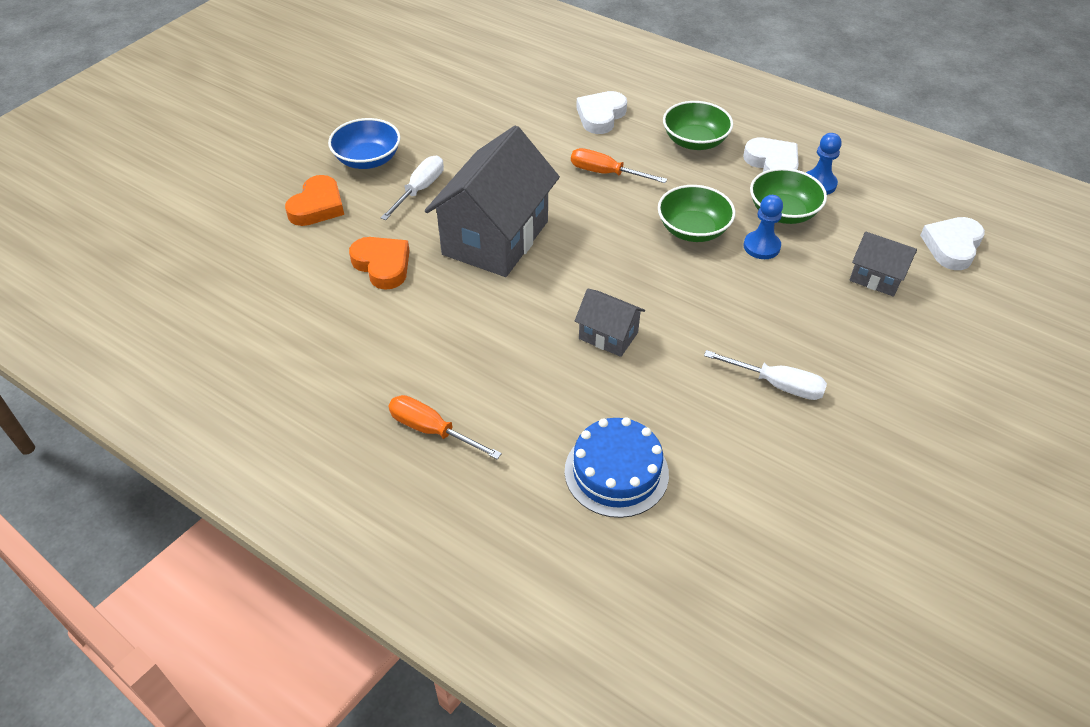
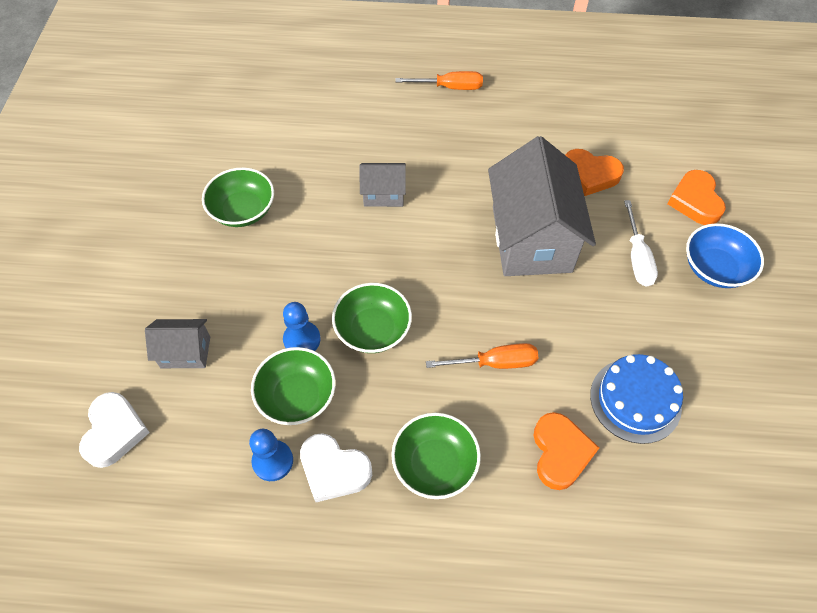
camera: 150 degrees right, 10 degrees up
(601, 116) = (560, 453): white heart -> orange heart
(616, 472) = (324, 111): blue cake -> blue cake (635, 400)
(777, 384) = (243, 210): white screwdriver -> green bowl

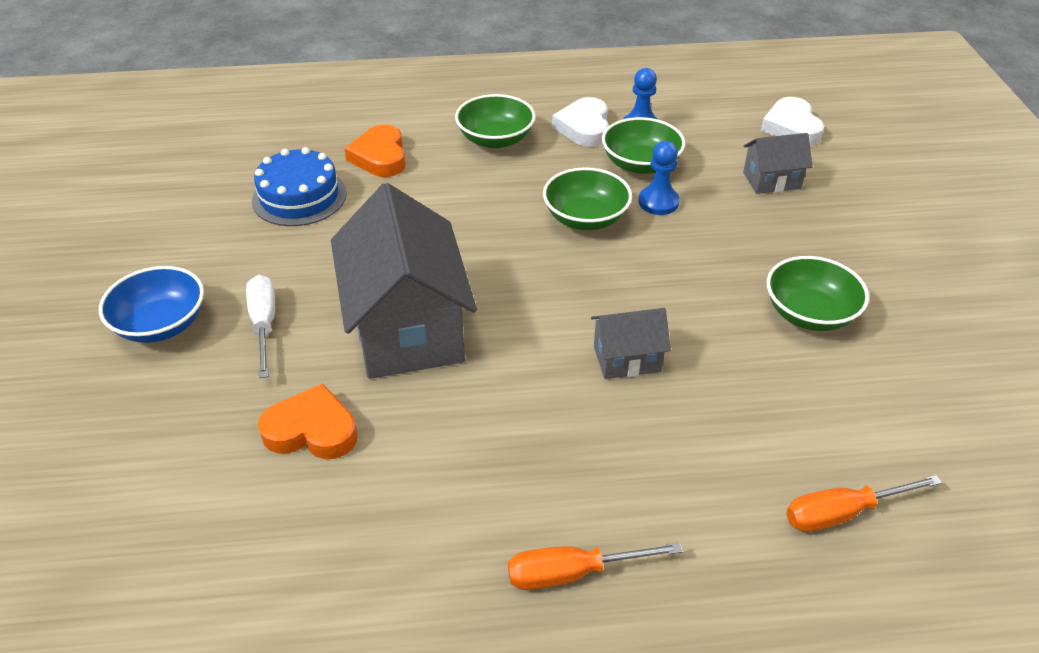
camera: 170 degrees right, 15 degrees down
(334, 470) = (584, 127): white heart -> white heart turned 105 degrees counterclockwise
(495, 363) = (446, 207): orange screwdriver -> orange screwdriver (842, 513)
(695, 201) = (152, 410): orange heart -> none

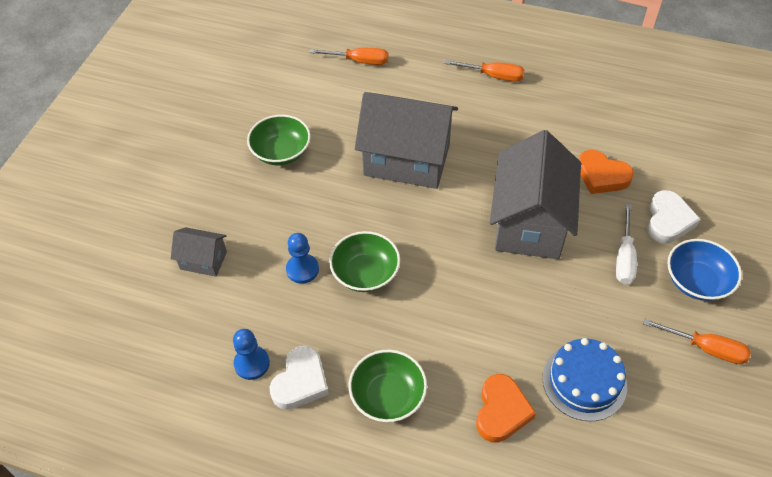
camera: 155 degrees left, 10 degrees up
(157, 259) = (705, 348): none -> orange screwdriver
(627, 359) = (406, 160): grey house -> grey house, size x2.11
(640, 164) = (286, 315): green bowl -> none
(791, 127) = (130, 312): white heart -> white heart (668, 220)

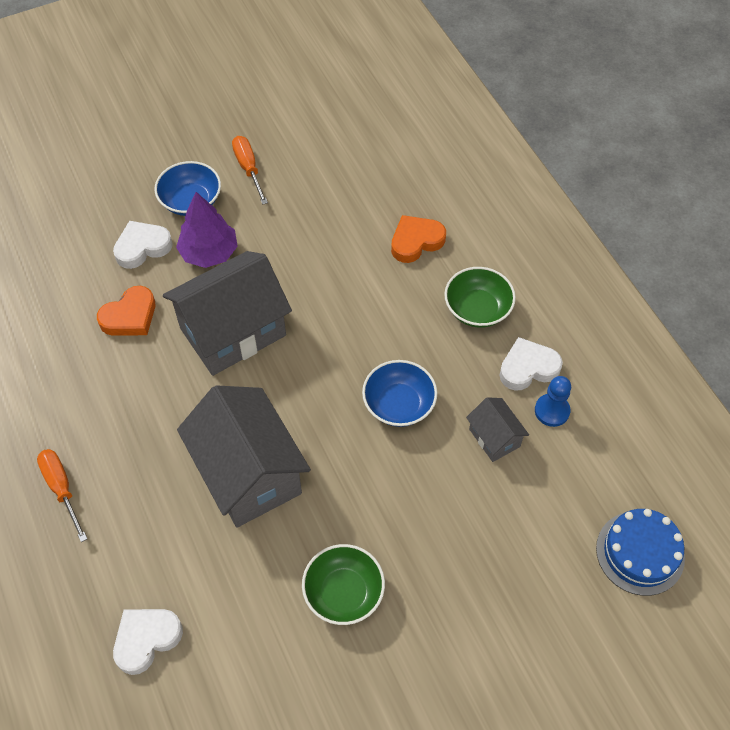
camera: 135 degrees left, 5 degrees up
(203, 260) = (517, 536): grey house -> grey house (494, 438)
(302, 269) = (443, 452): blue pawn -> none
(359, 61) = (146, 639): orange screwdriver -> white heart
(365, 273) = (399, 404): green bowl -> blue bowl
(584, 381) = (345, 213): blue cake -> blue cake (640, 553)
(601, 176) = (130, 316): orange heart -> orange heart turned 60 degrees clockwise
(624, 257) = (209, 252): white screwdriver -> purple tree

